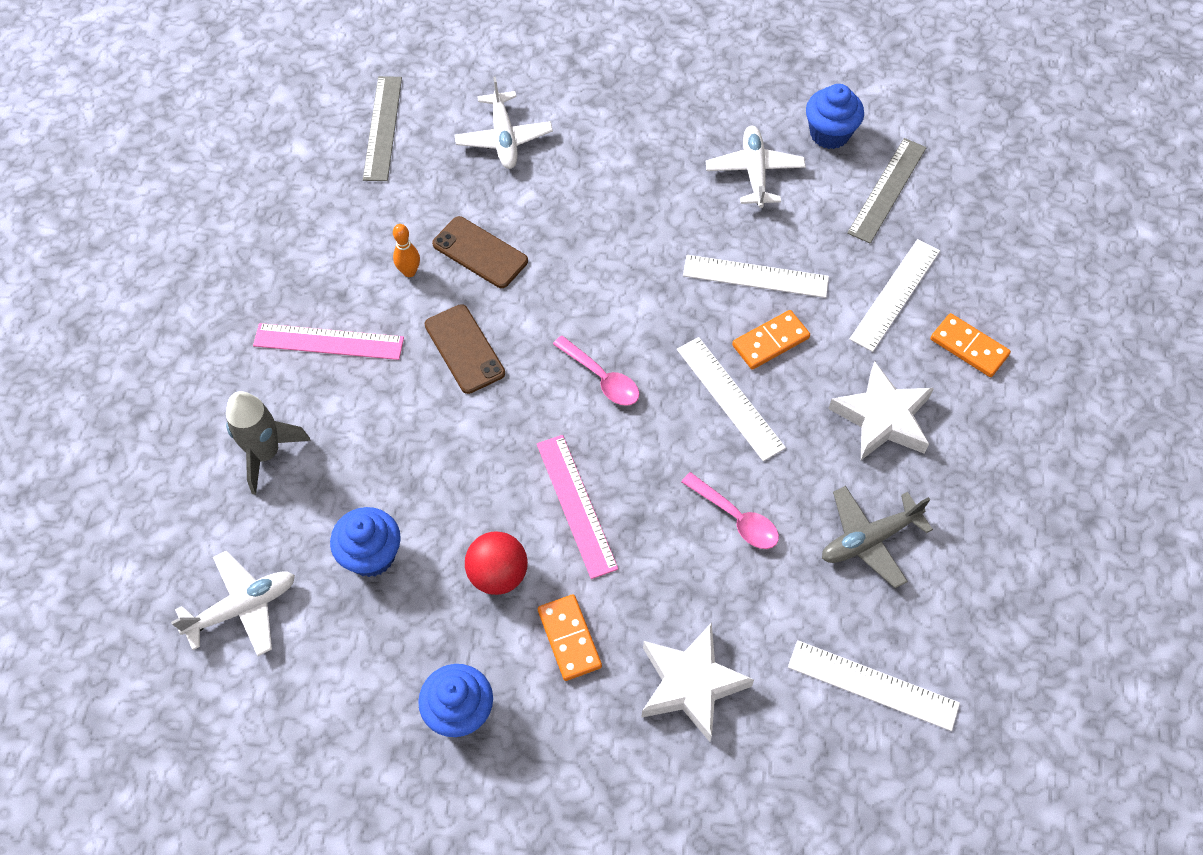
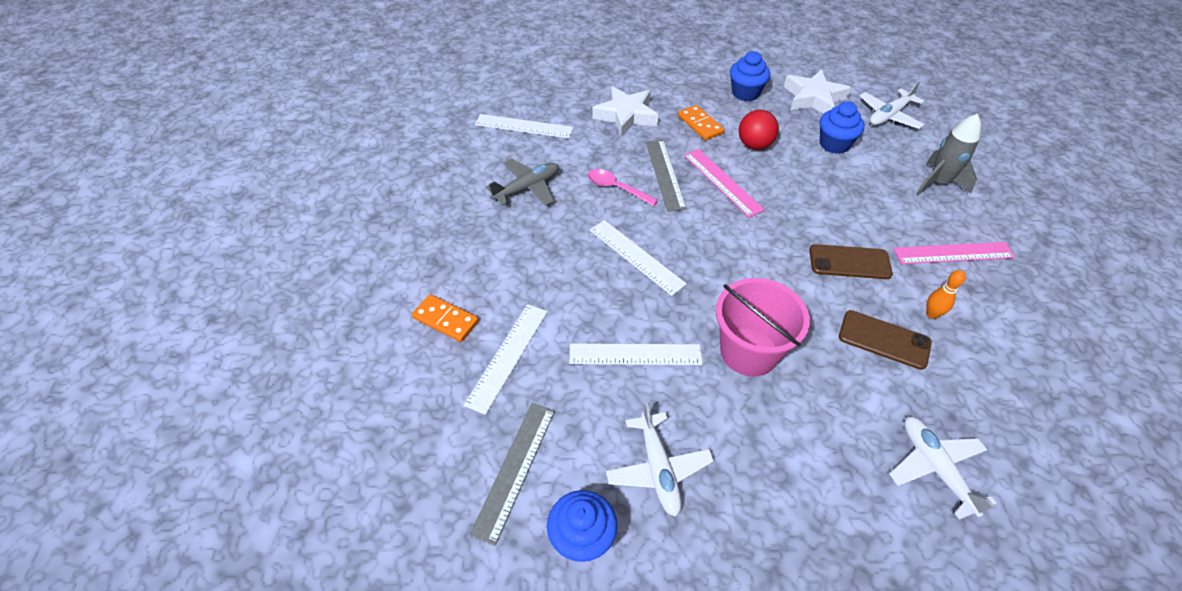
camera: 170 degrees right, 10 degrees down
(383, 128) = (1066, 460): grey ruler -> grey ruler (665, 174)
(464, 349) = (849, 262): brown phone -> brown phone turned 45 degrees counterclockwise
(602, 378) = (736, 257): pink spoon -> none
(631, 261) = (749, 351): none -> pink bucket
(770, 342) = (612, 301): orange domino -> none
(882, 418) = (519, 258): white star -> white star (813, 98)

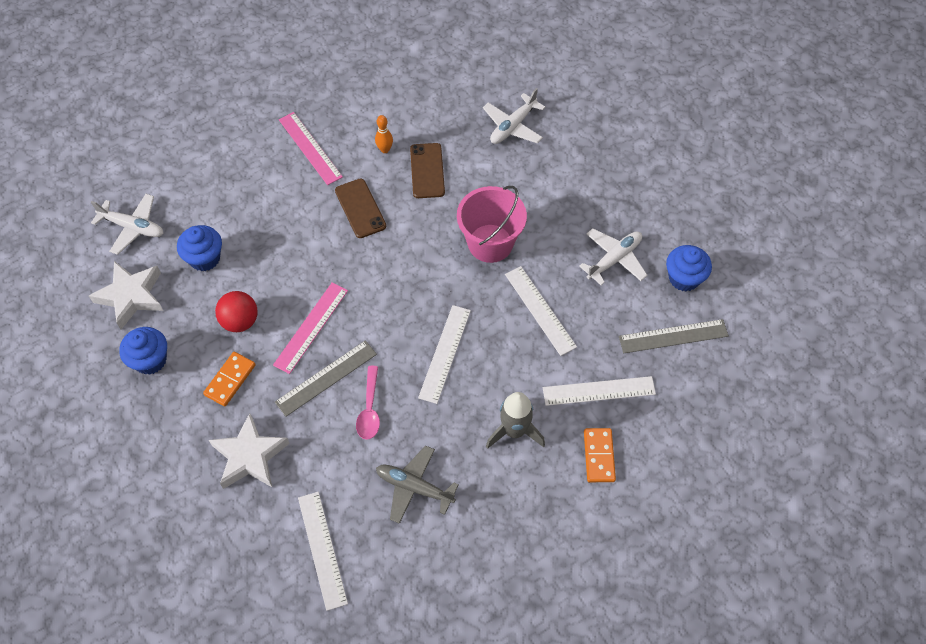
camera: 120 degrees left, 10 degrees up
(938, 183) = (223, 172): grey rocket -> grey rocket (514, 431)

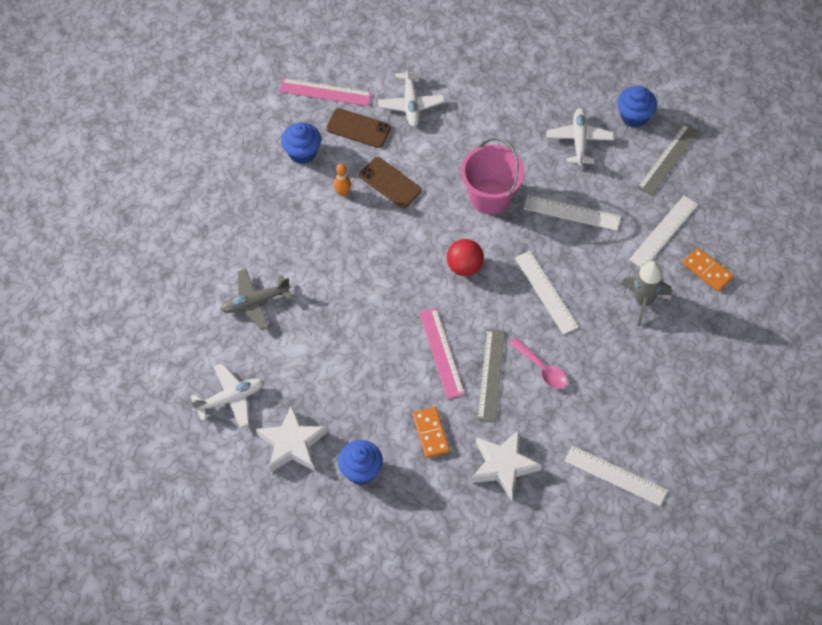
camera: 45 degrees left, 0 degrees up
(205, 258) = (311, 373): blue cupcake -> blue cupcake (302, 152)
(240, 321) = (389, 391): red ball -> red ball (464, 266)
(310, 148) = (288, 235): pink ruler -> pink ruler (325, 92)
(360, 208) = (376, 247): brown phone -> brown phone (358, 128)
(414, 487) = (625, 388): grey plane -> grey plane (255, 302)

